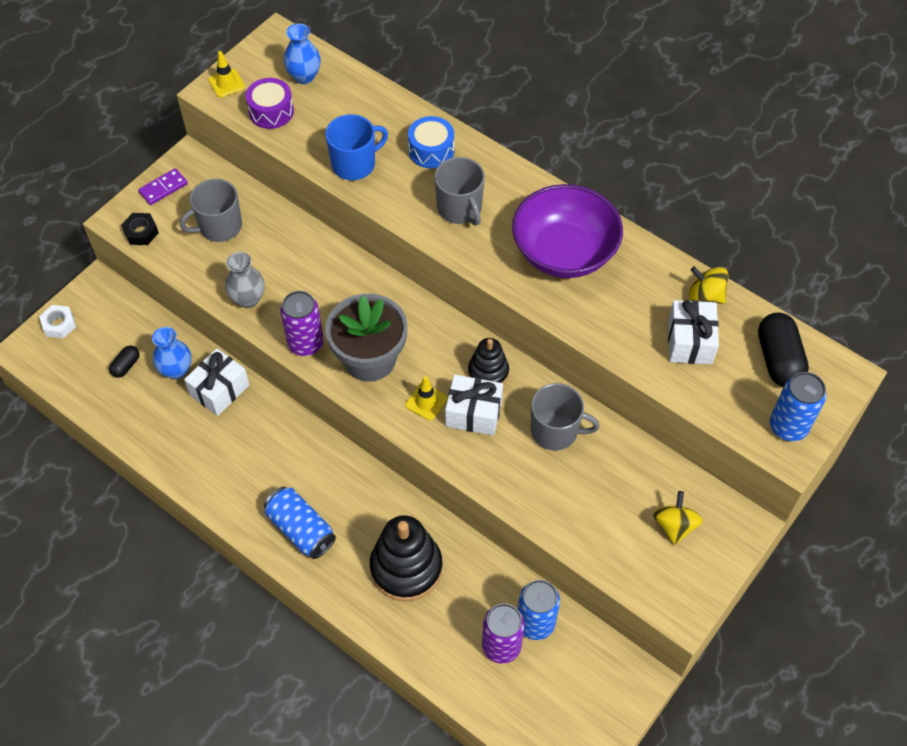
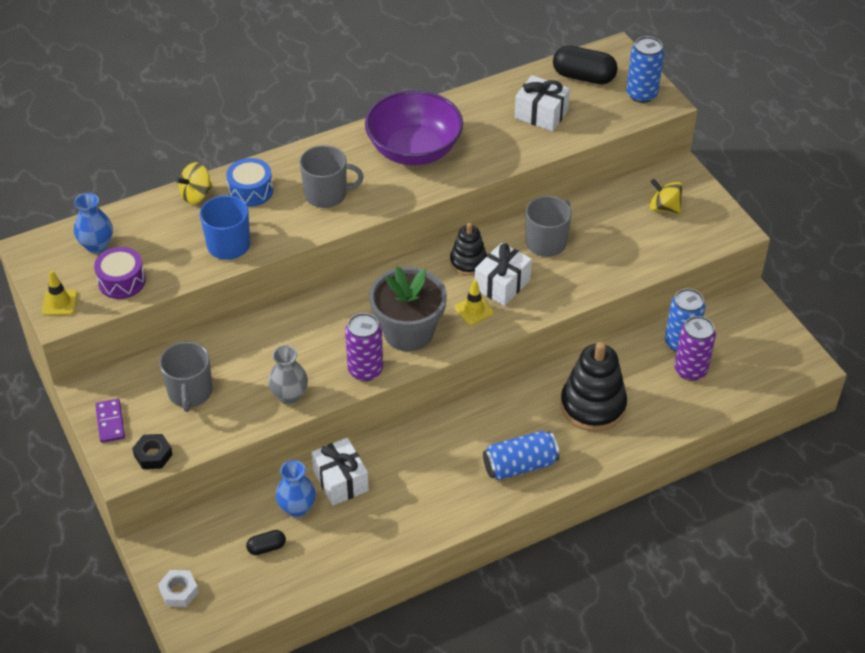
camera: 65 degrees left, 10 degrees down
(126, 366) = (266, 547): black capsule -> black capsule turned 75 degrees counterclockwise
(705, 296) = (505, 91): yellow spinning top -> yellow spinning top (196, 195)

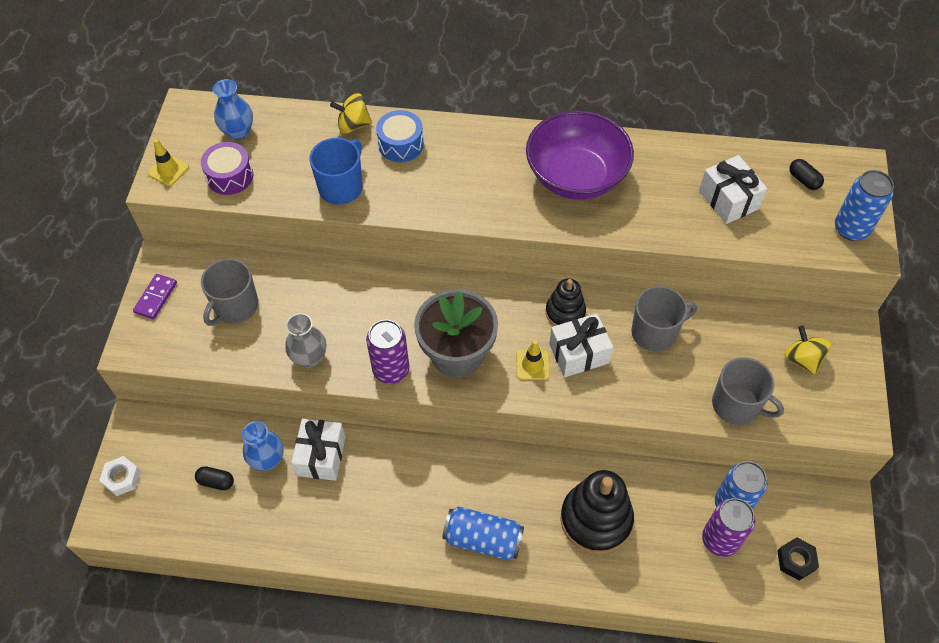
camera: 35 degrees right, 10 degrees up
(153, 455) = (162, 348): black nut -> black nut (796, 560)
(327, 194) = (462, 182): grey mug -> grey mug (736, 405)
(583, 77) = (803, 180): black capsule -> black capsule, size x0.52

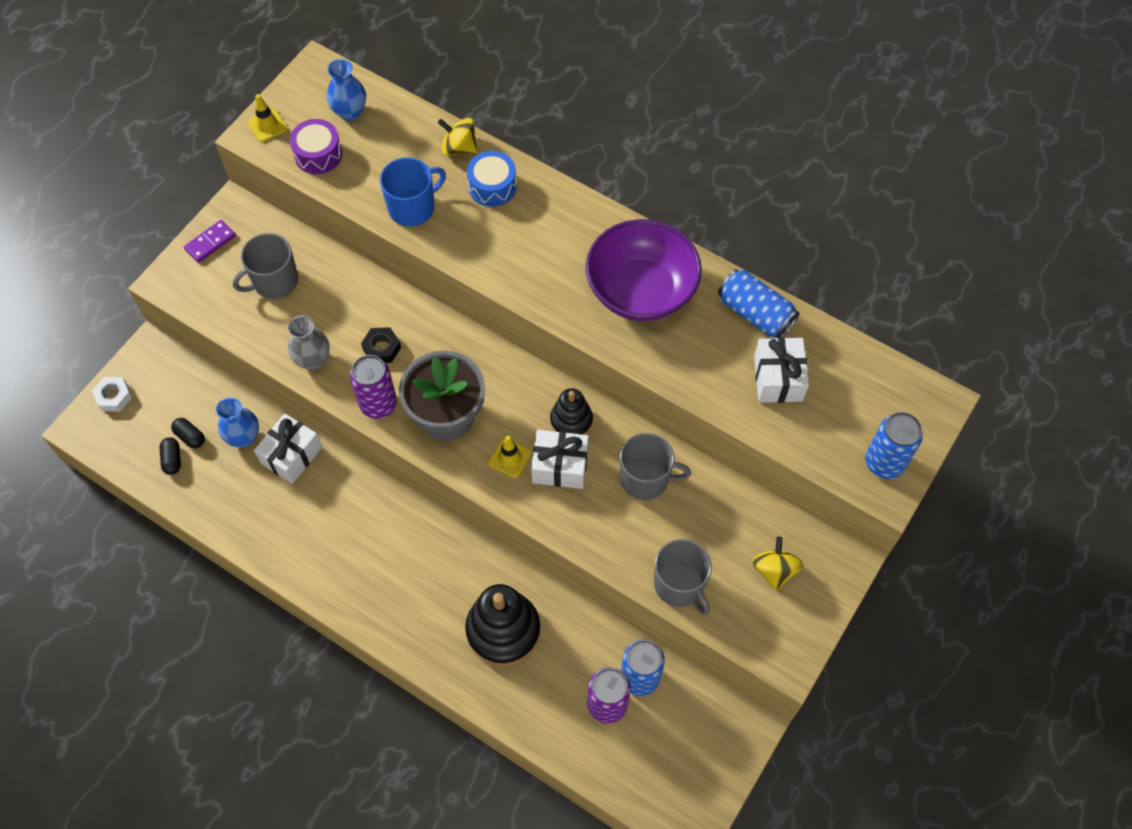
camera: 25 degrees right, 5 degrees up
(483, 539) = (391, 599): blue can -> blue can (755, 313)
(796, 560) = (667, 758): black nut -> black nut (382, 348)
(803, 180) = (869, 391): black capsule -> black capsule (172, 459)

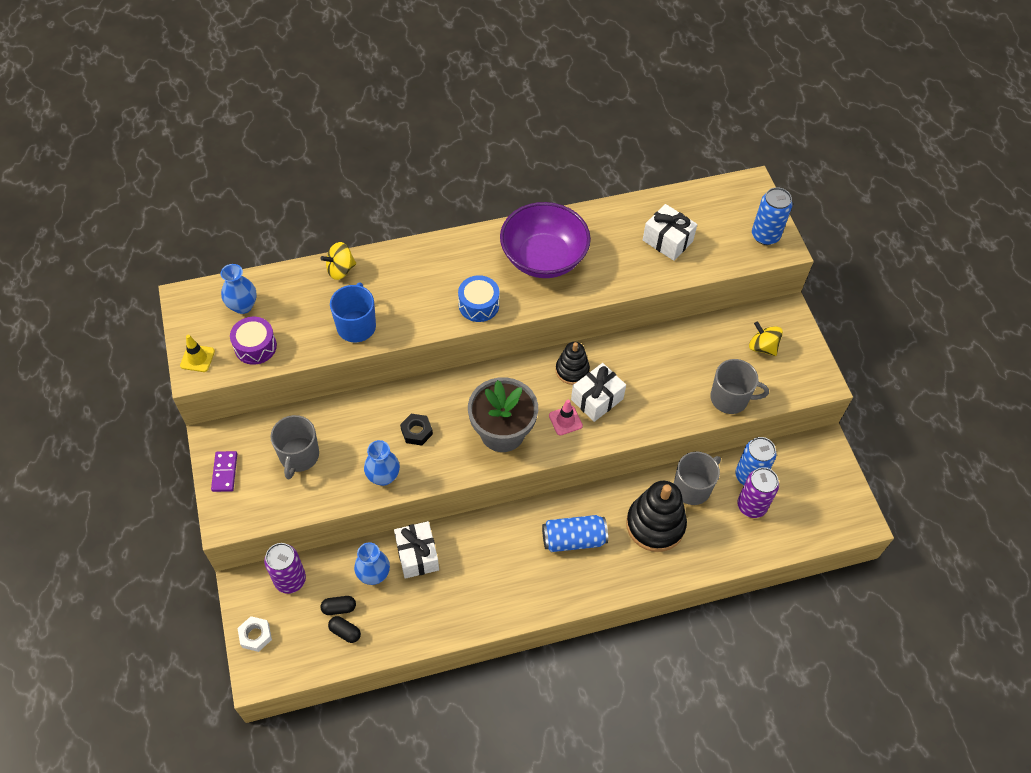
camera: 50 degrees left, 5 degrees down
(313, 360) = (383, 476): grey vase -> blue vase
(378, 404) = (455, 463): purple can -> purple can (290, 580)
(492, 186) = (389, 274): blue drum -> blue drum (479, 305)
(510, 458) = (565, 420): yellow traffic cone -> pink traffic cone
(645, 479) = (647, 363): grey mug -> grey mug (692, 487)
(755, 313) = (615, 218): blue can -> blue can (573, 539)

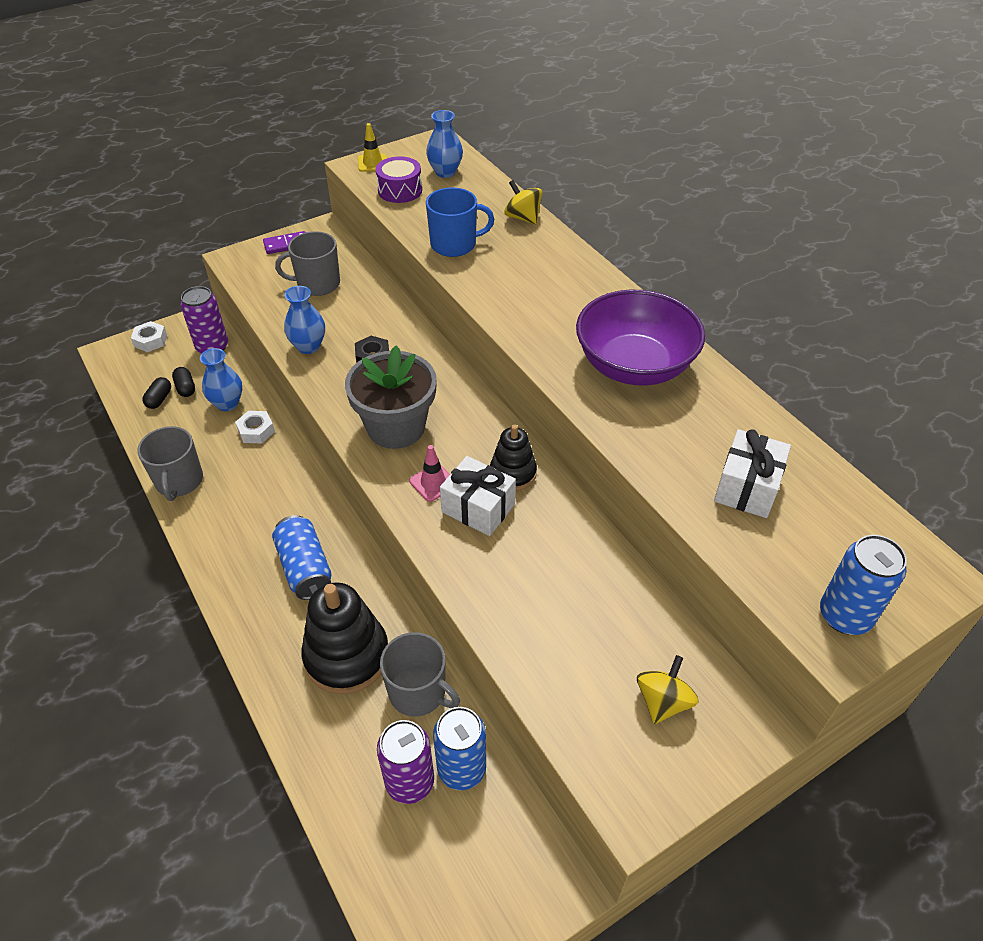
camera: 75 degrees right, 10 degrees down
(417, 555) = (256, 431): white gift -> white nut
(479, 305) = (529, 326): blue drum -> none
(730, 398) = (543, 671): grey mug -> grey mug (179, 481)

